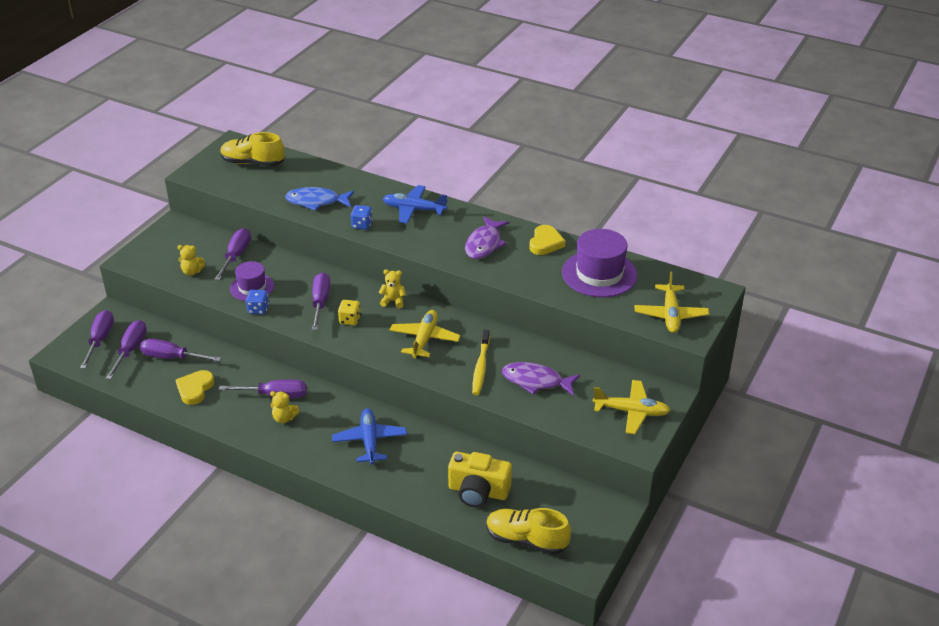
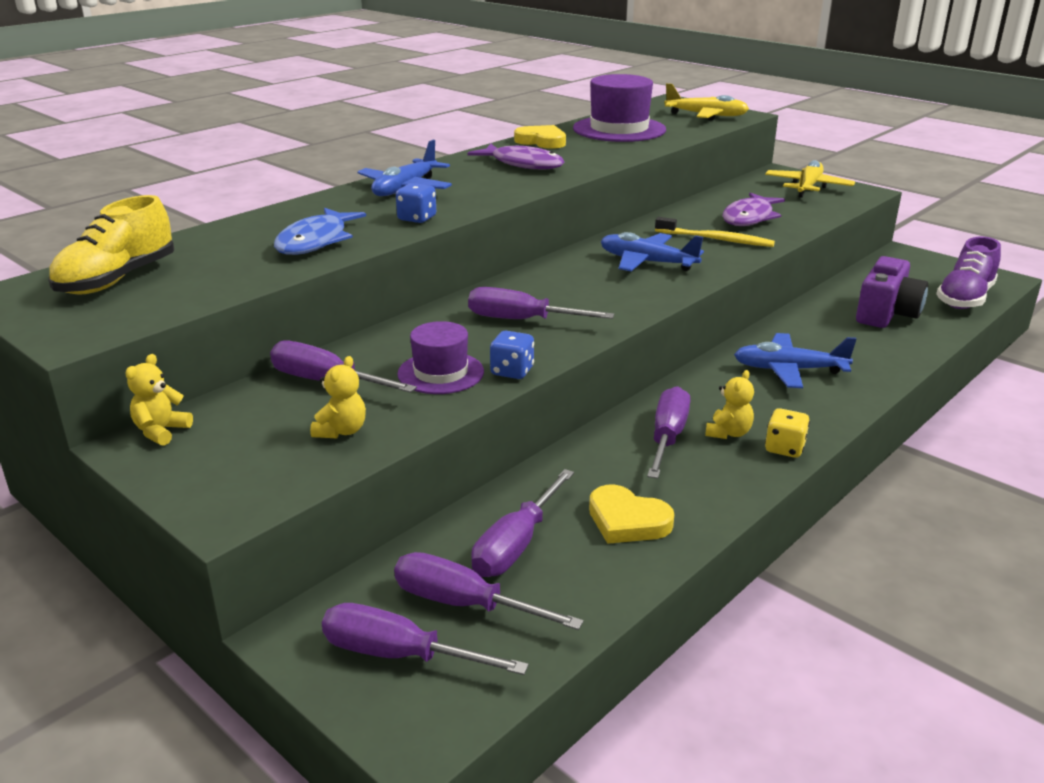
camera: 75 degrees left, 10 degrees down
(350, 320) = (580, 303): yellow dice -> yellow dice (784, 448)
(393, 301) = (548, 272): yellow teddy bear -> yellow teddy bear (161, 431)
(424, 339) = (647, 262): yellow plane -> blue plane
(478, 492) = (886, 314): yellow camera -> purple camera
(526, 540) = (964, 298): yellow shoe -> purple shoe

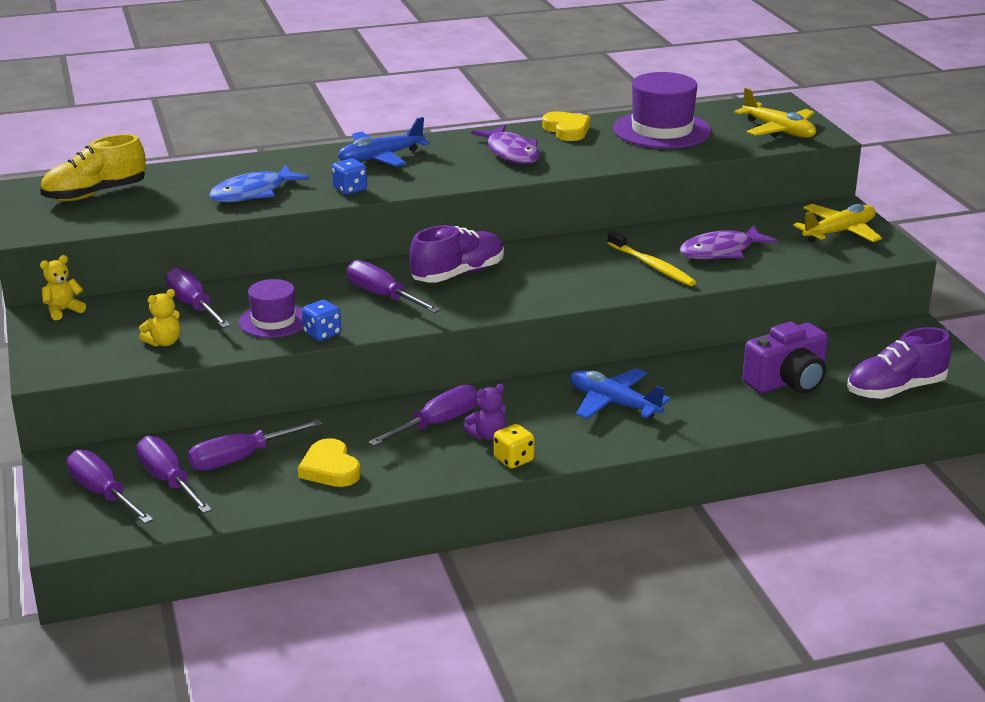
camera: 30 degrees right, 0 degrees up
(564, 284) = (458, 274): none -> purple shoe
(647, 262) = (555, 272): blue plane -> none
(728, 433) = (487, 435): yellow teddy bear -> purple teddy bear

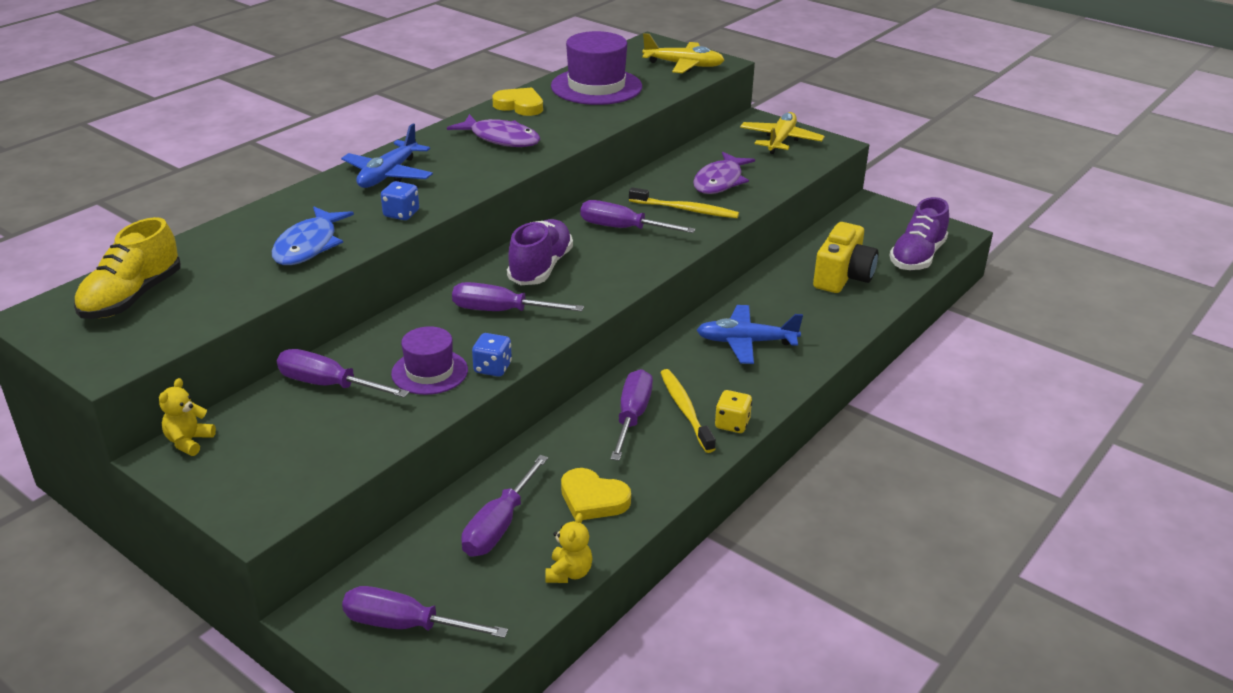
camera: 35 degrees left, 5 degrees up
(164, 342) = (346, 435): yellow teddy bear -> yellow teddy bear (569, 573)
(169, 481) = (457, 580): purple screwdriver -> purple screwdriver (623, 228)
(487, 435) = (685, 410): purple teddy bear -> yellow toothbrush
(787, 382) = (843, 277): purple camera -> yellow camera

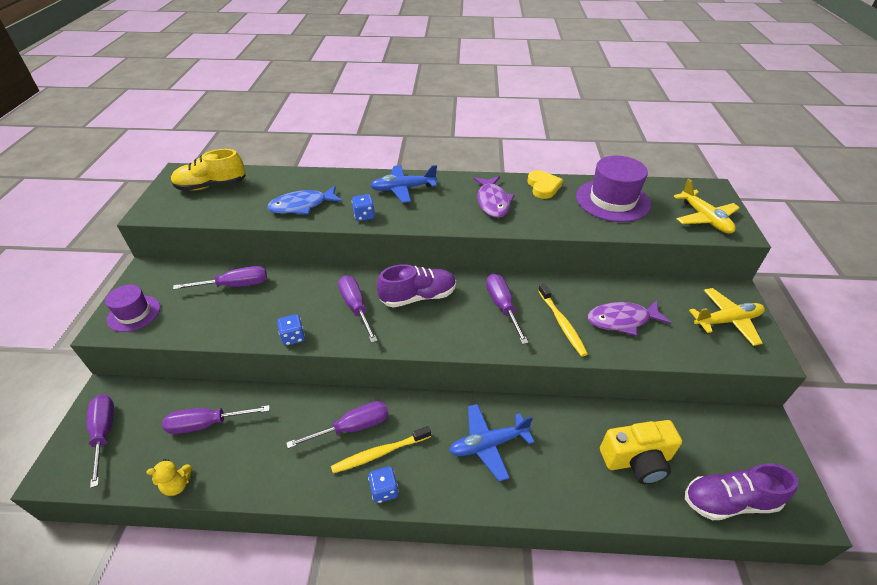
camera: 55 degrees right, 10 degrees up
(189, 441) = (160, 270): yellow teddy bear -> none
(329, 385) = (234, 285): purple screwdriver -> purple screwdriver turned 90 degrees clockwise
(429, 372) = (271, 314): purple hat -> purple hat (134, 313)
(593, 499) = (255, 456): yellow heart -> none
(685, 410) = (380, 453): yellow toothbrush -> yellow toothbrush turned 150 degrees counterclockwise
(732, 424) = (384, 490): yellow dice -> blue dice
(746, 342) = (488, 444): blue plane -> blue plane turned 75 degrees counterclockwise

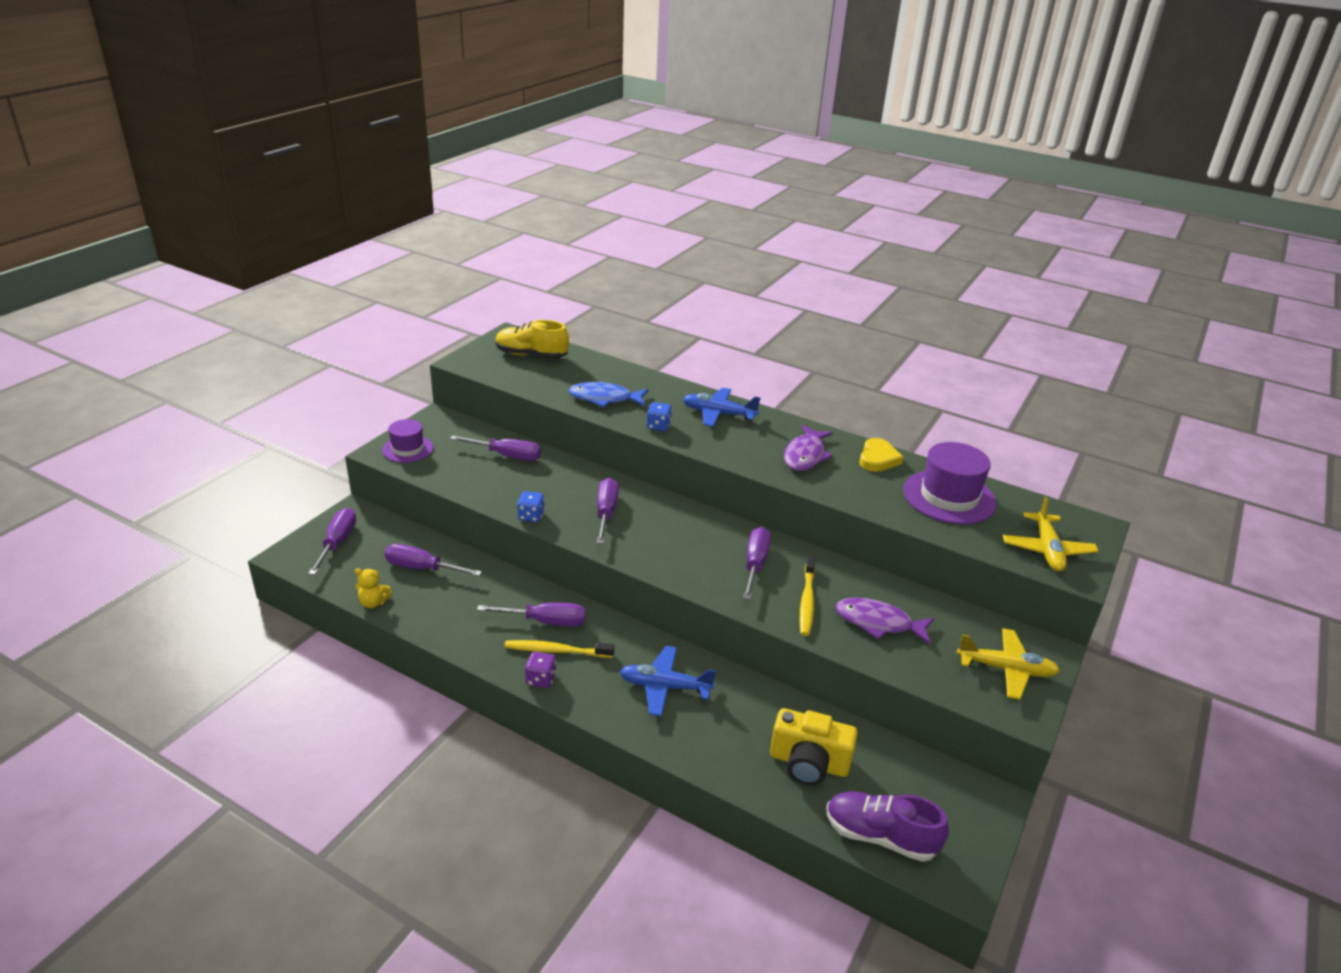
camera: 25 degrees right, 10 degrees down
(384, 490) = (541, 679): blue dice -> purple dice
(418, 297) = (674, 525): purple shoe -> none

